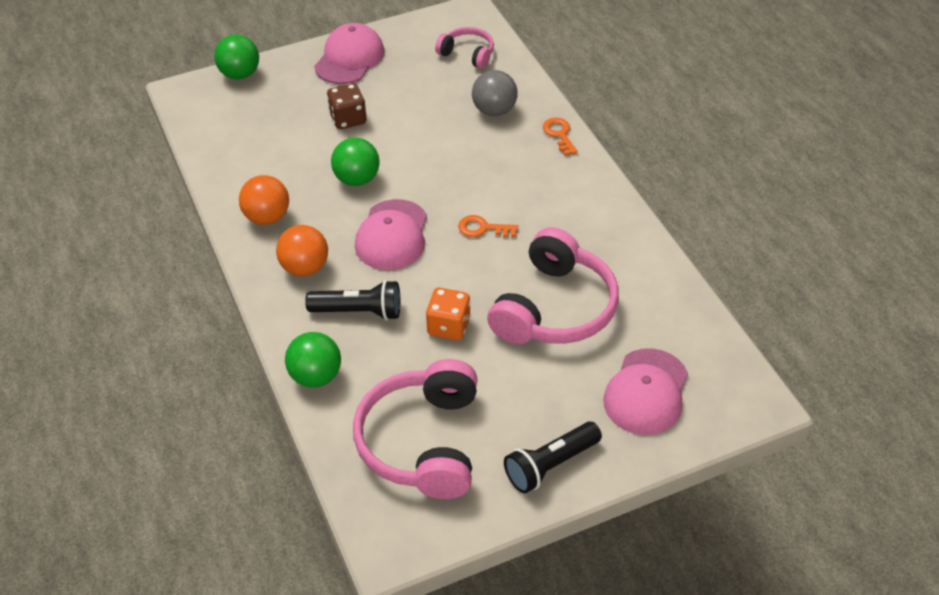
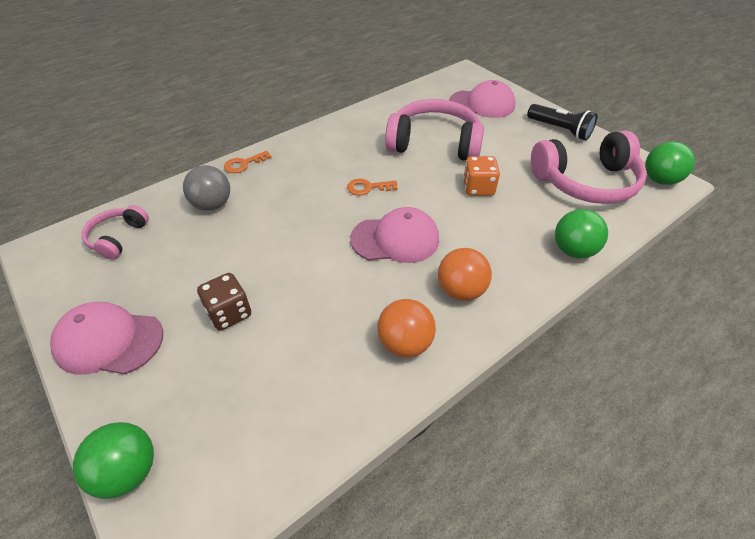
camera: 105 degrees left, 0 degrees up
(357, 179) = (327, 281): green ball -> green ball (659, 180)
(359, 311) = (492, 240): black flashlight -> none
(483, 228) = (368, 188): orange key -> orange key turned 90 degrees clockwise

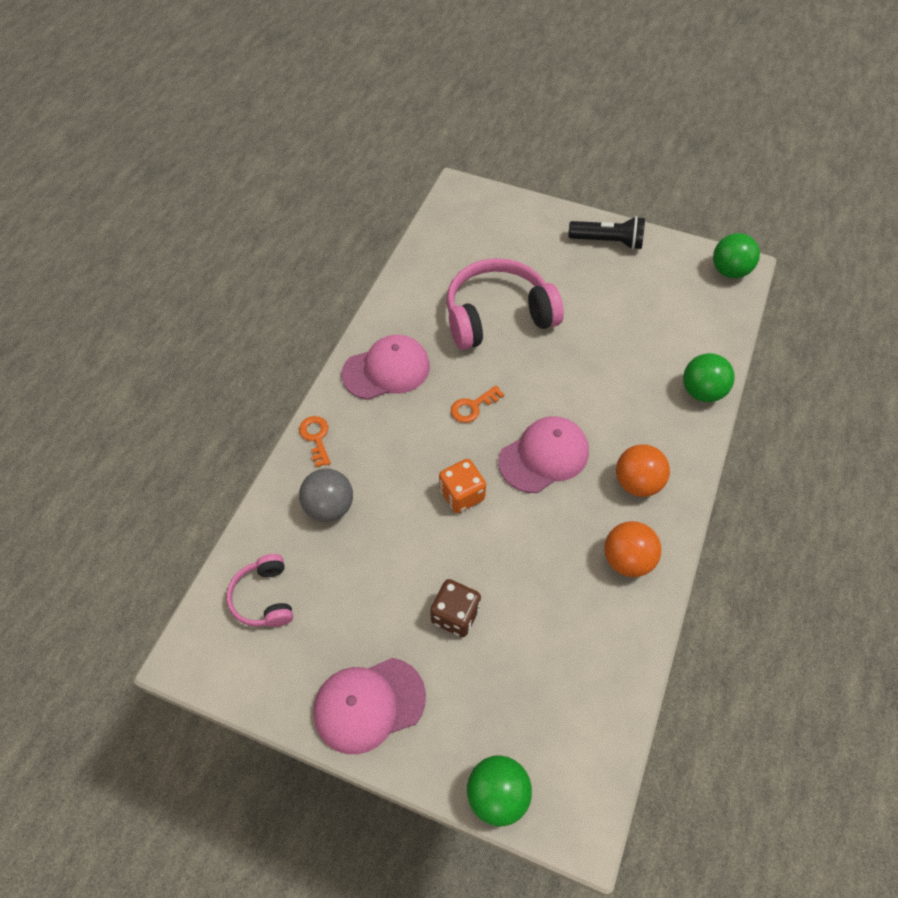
camera: 30 degrees left, 10 degrees up
(244, 164) = (316, 438): orange key -> orange key turned 135 degrees clockwise
(478, 188) = (578, 357): orange dice -> orange dice (462, 495)
(482, 104) = (509, 235): pink cap -> pink cap (386, 370)
(586, 182) = (669, 303): pink headphones -> none

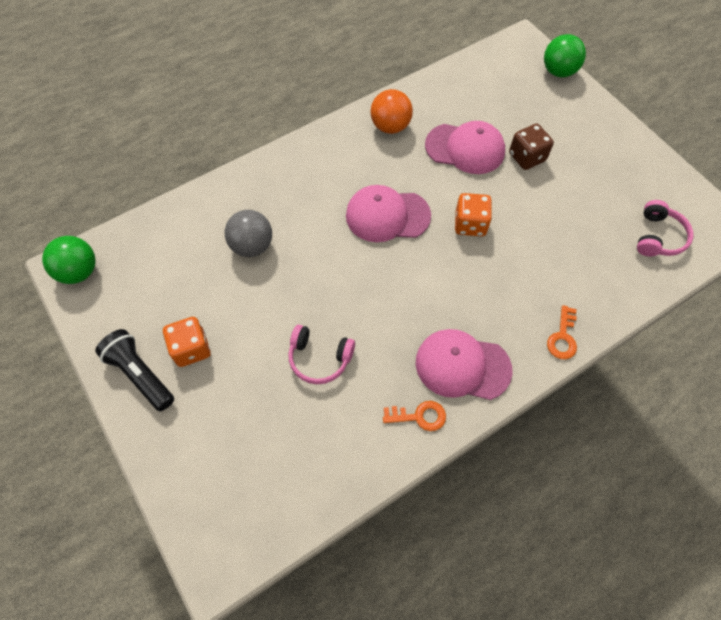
camera: 145 degrees left, 5 degrees up
(329, 507) = (579, 272): grey ball -> grey ball (252, 246)
(369, 704) = (611, 143): pink cap -> pink cap (465, 148)
(473, 407) = (411, 285): orange key -> orange key (419, 416)
(498, 316) = (319, 358): pink headphones -> pink headphones, size x0.52
(592, 272) = (191, 349): none -> orange dice
(637, 483) = (338, 162): orange ball -> none
(701, 392) = (226, 192): green ball -> none

